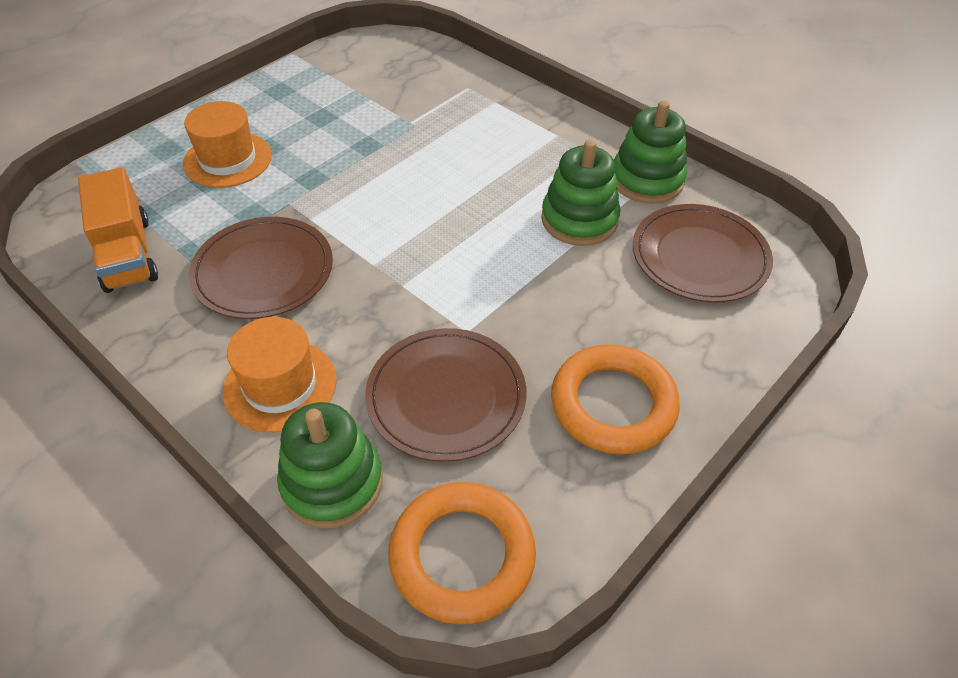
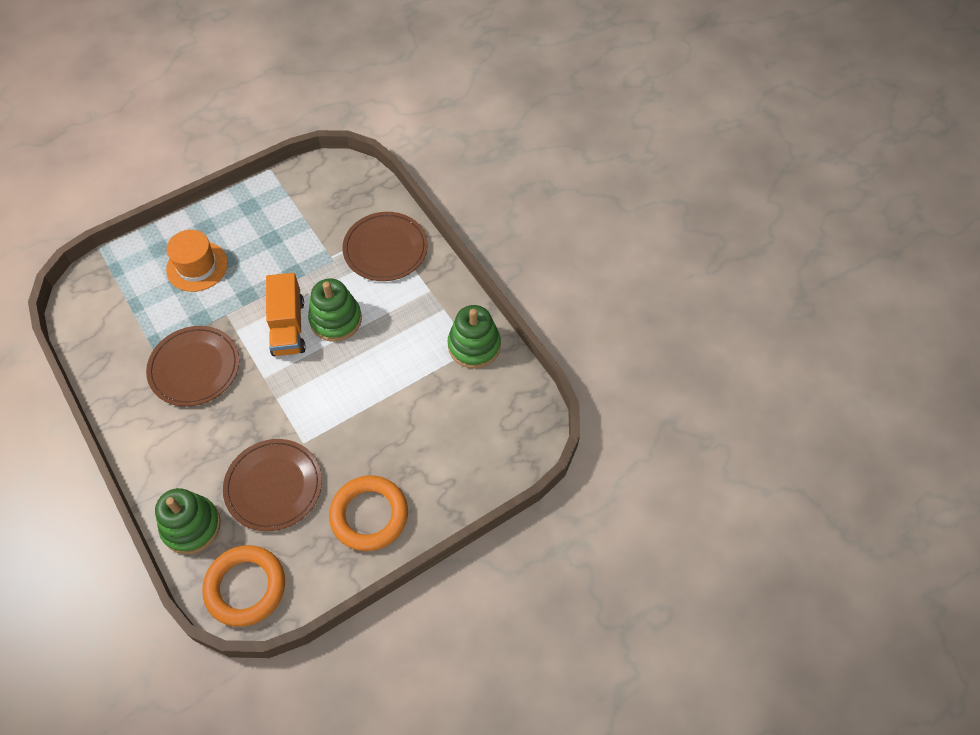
camera: 15 degrees right, 10 degrees up
(127, 254) = (116, 335): orange truck -> orange truck (288, 327)
(280, 385) = (181, 455): orange hat -> none
(579, 220) = (411, 370): green stacking toy -> green stacking toy (336, 320)
(699, 257) = (477, 419): brown plate -> brown plate (385, 249)

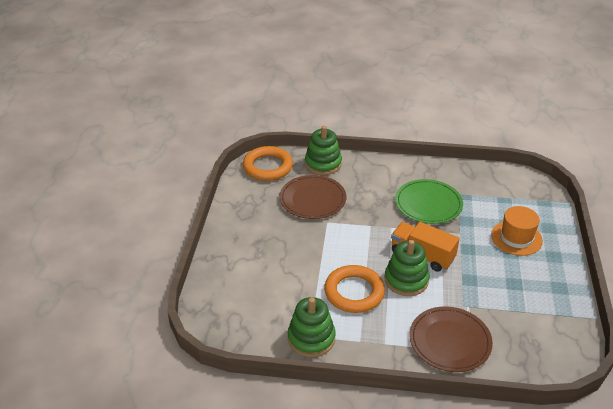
camera: 130 degrees right, 20 degrees down
(194, 368) = (428, 204): brown plate -> green plate
(369, 515) = (251, 225): orange ring -> orange ring (354, 292)

